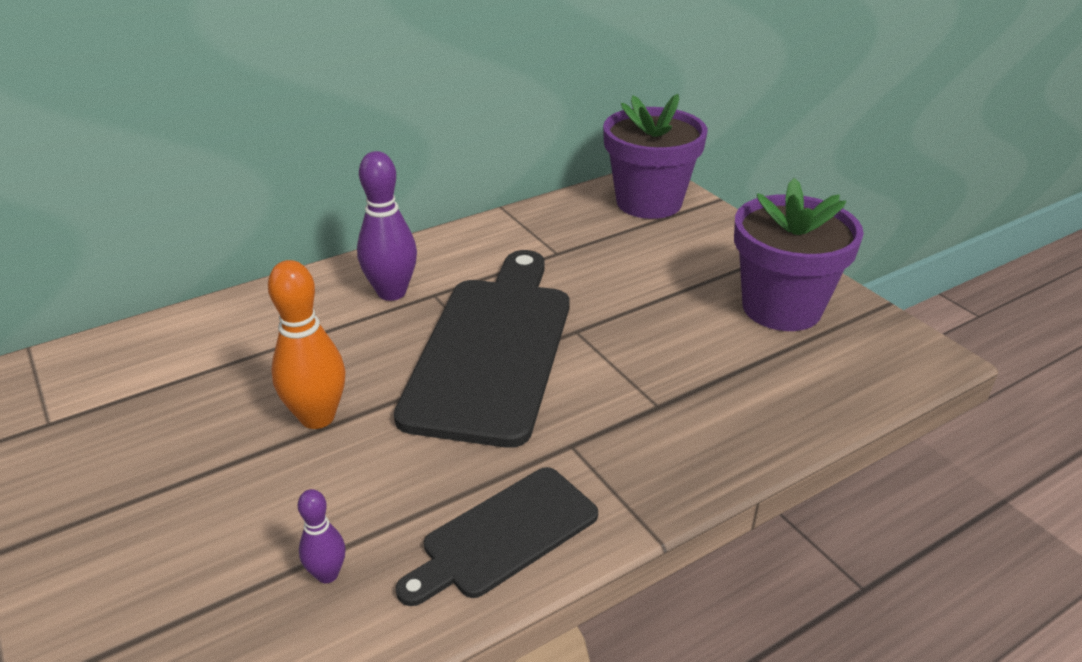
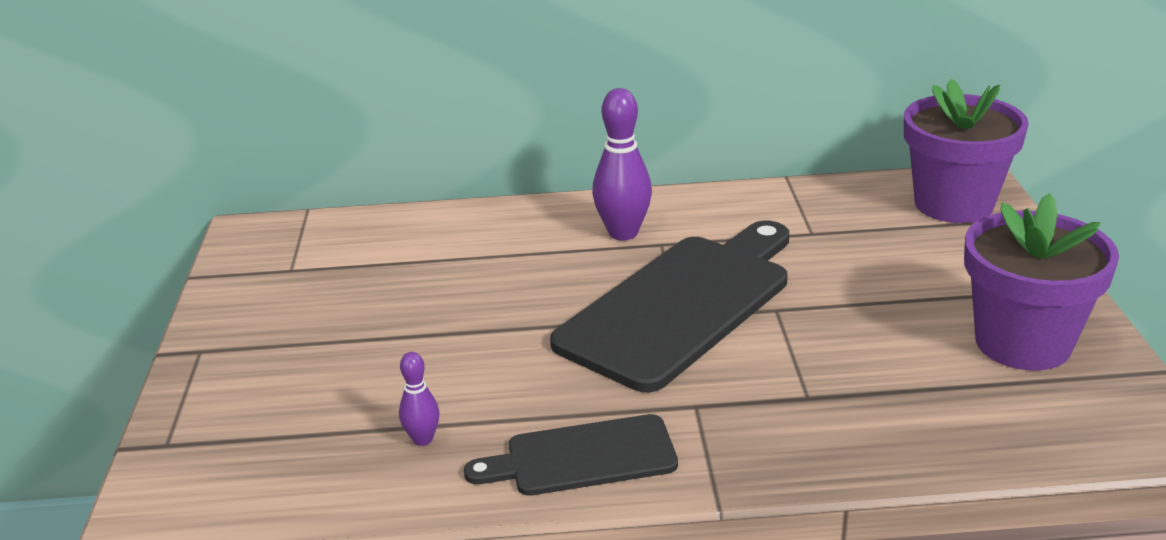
camera: 30 degrees right, 5 degrees down
(317, 417) = (491, 320): orange bowling pin -> none

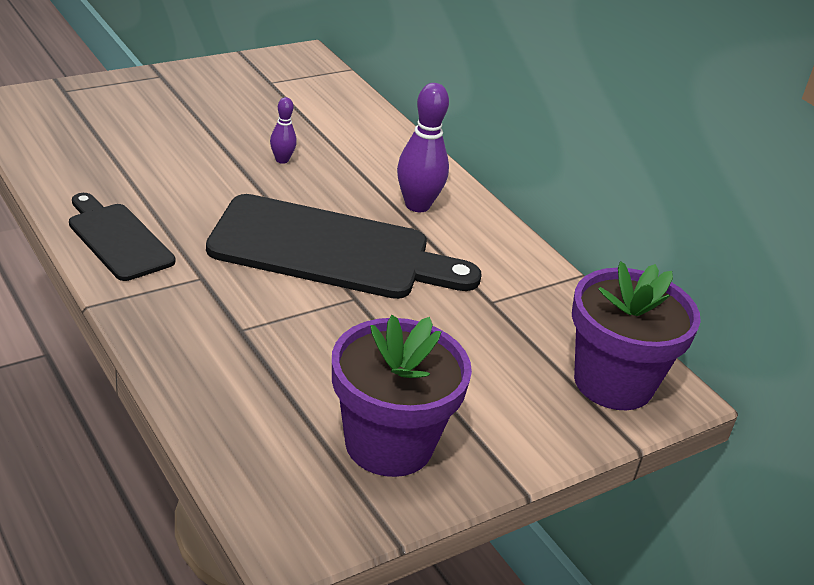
camera: 55 degrees right, 5 degrees up
(423, 439) = (108, 174): purple bowling pin -> purple bowling pin (282, 160)

